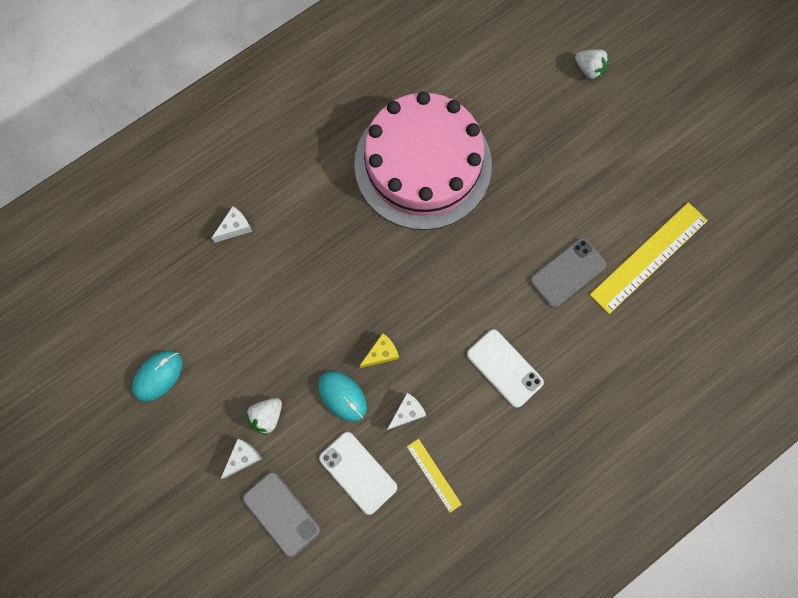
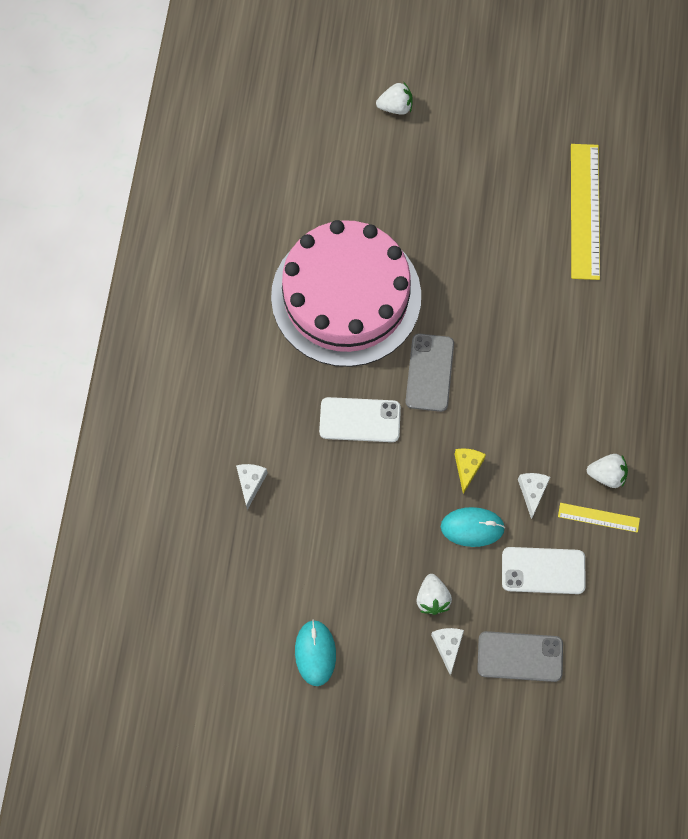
camera: 45 degrees left, 5 degrees down
(470, 452) = (606, 475): none -> white strawberry
(504, 368) = (567, 391): white phone -> white phone (360, 420)
(567, 272) = (539, 277): grey phone -> grey phone (429, 372)

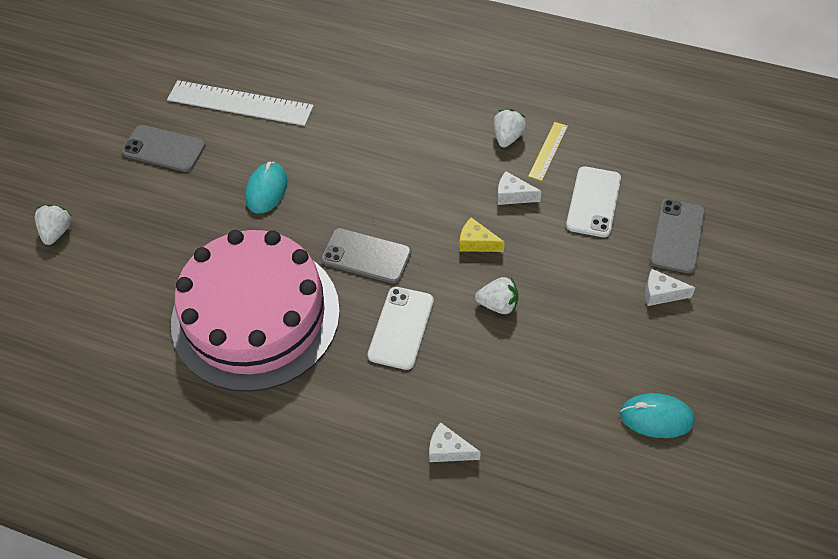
camera: 75 degrees left, 15 degrees down
(432, 598) = (609, 297): white strawberry -> white strawberry (498, 304)
(472, 527) = (540, 250): turquoise mouse -> turquoise mouse (266, 190)
(510, 162) = (164, 149): none -> grey phone
(585, 211) = (240, 103): yellow ruler -> white ruler

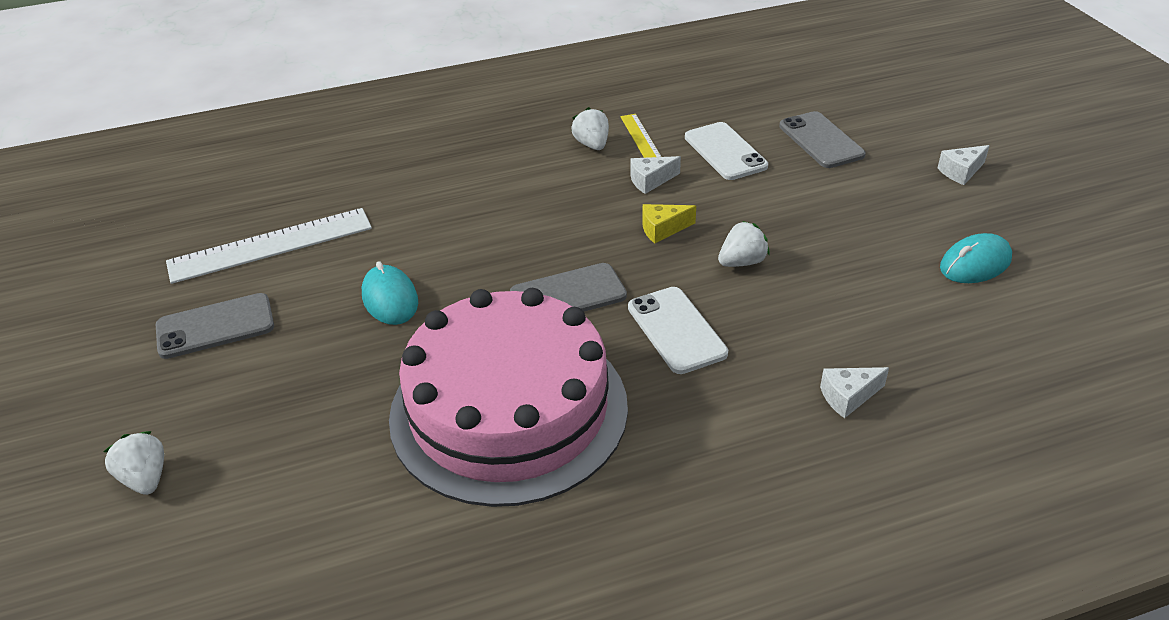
camera: 40 degrees left, 15 degrees down
(661, 293) = (861, 182): white cheese -> white cheese (961, 172)

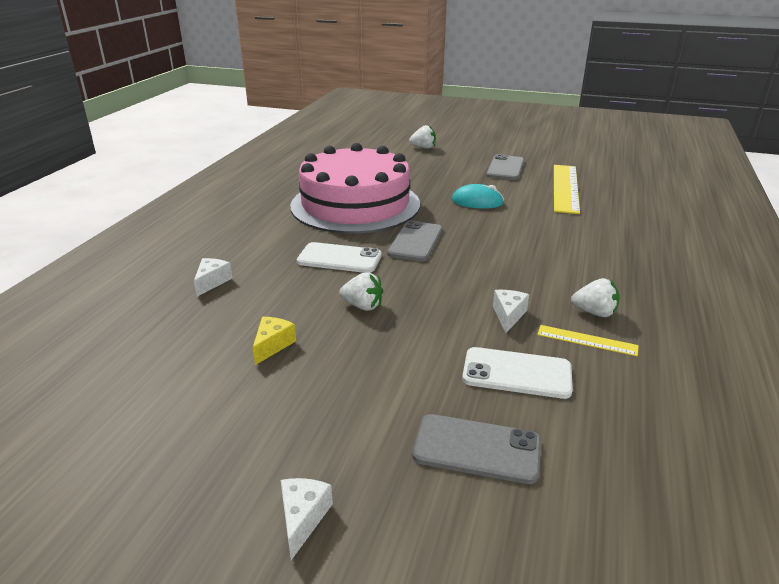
camera: 125 degrees right, 10 degrees down
(270, 245) = (565, 188): white ruler -> yellow ruler
(662, 229) = (439, 294): yellow cheese -> yellow cheese (272, 345)
(742, 262) = (363, 306): white strawberry -> white strawberry turned 75 degrees counterclockwise
(975, 264) = (200, 410): turquoise mouse -> none

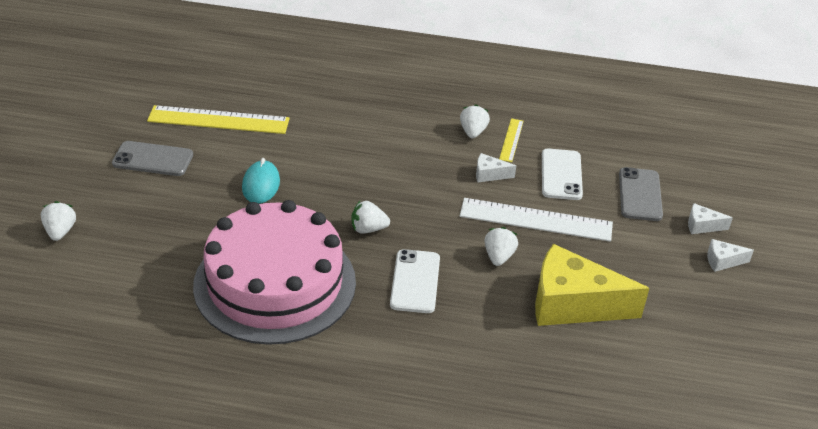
camera: 100 degrees left, 10 degrees up
(212, 282) = (484, 371): white cheese -> white cheese (702, 226)
(272, 345) = (572, 304): yellow cheese -> yellow cheese, size x2.39
(415, 242) = (368, 229): grey phone -> white strawberry
(422, 339) = (536, 220): none -> white ruler

